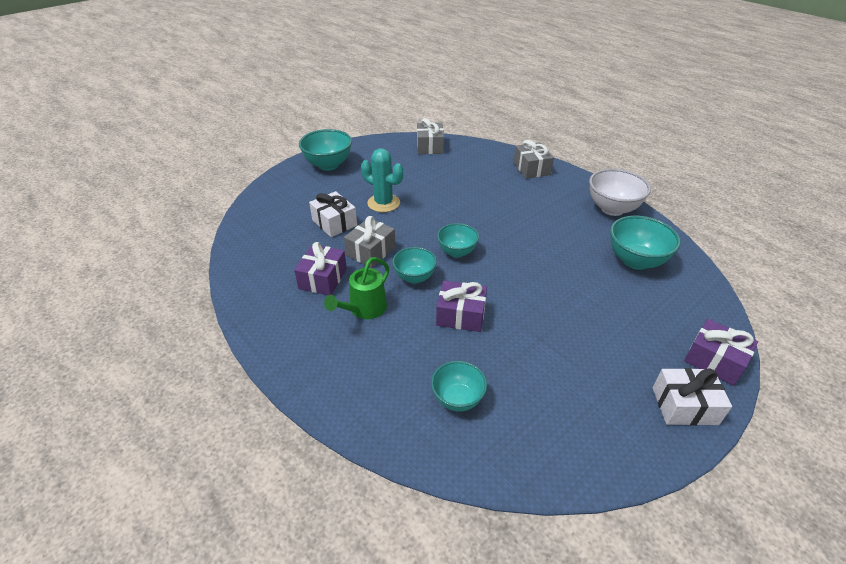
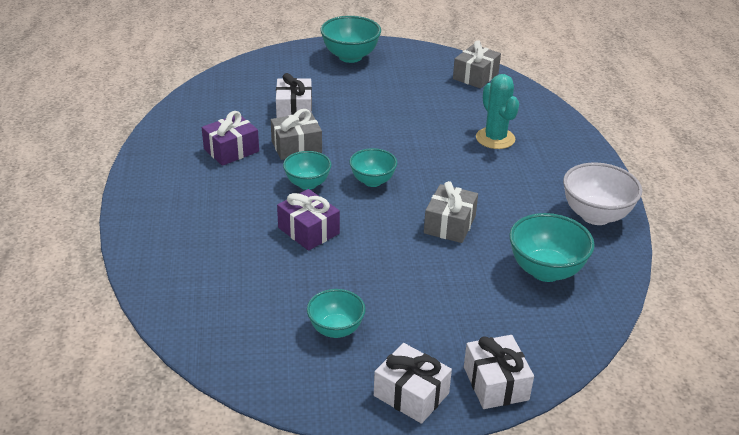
camera: 35 degrees right, 5 degrees down
(364, 310) = (235, 188): green watering can -> none
(383, 203) = (359, 111): turquoise cactus -> turquoise cactus (495, 138)
(457, 399) = (228, 285): turquoise bowl -> turquoise bowl (336, 329)
(531, 169) = (559, 140): grey gift -> grey gift (449, 224)
(714, 361) = (495, 383): purple gift -> white gift

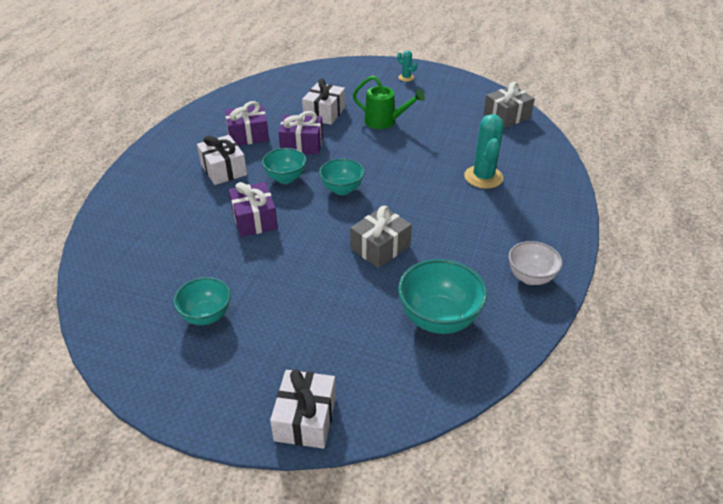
camera: 25 degrees right, 5 degrees up
(296, 147) = (302, 144): grey gift -> purple gift
(350, 57) = (406, 77): turquoise bowl -> turquoise cactus
(363, 106) = (385, 122): none -> green watering can
(411, 394) = (221, 401): white gift -> white gift (223, 169)
(595, 215) = (530, 277): white bowl -> white bowl, size x0.65

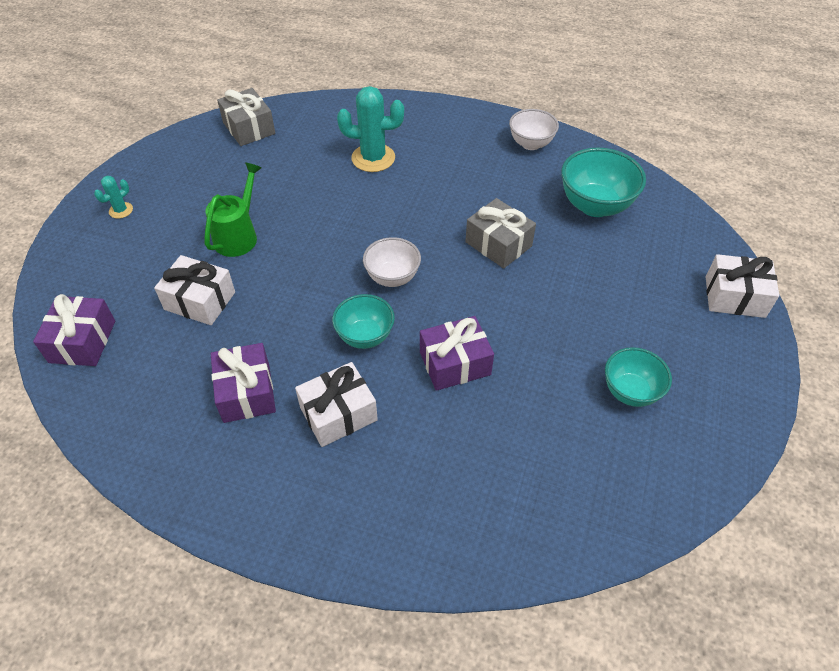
camera: 90 degrees left, 10 degrees up
(302, 144) = (282, 323): purple gift -> purple gift (82, 341)
(342, 189) = (392, 277): turquoise bowl -> white bowl

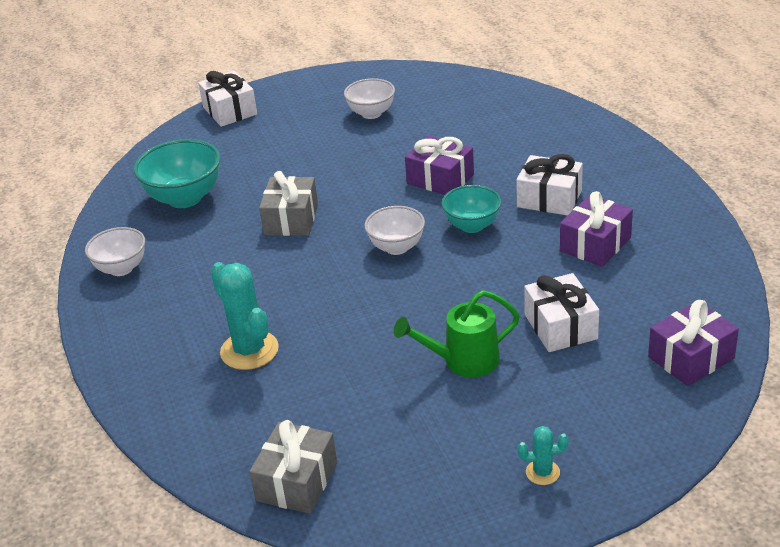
camera: 125 degrees left, 15 degrees down
(630, 392) = (371, 113): turquoise bowl -> white bowl

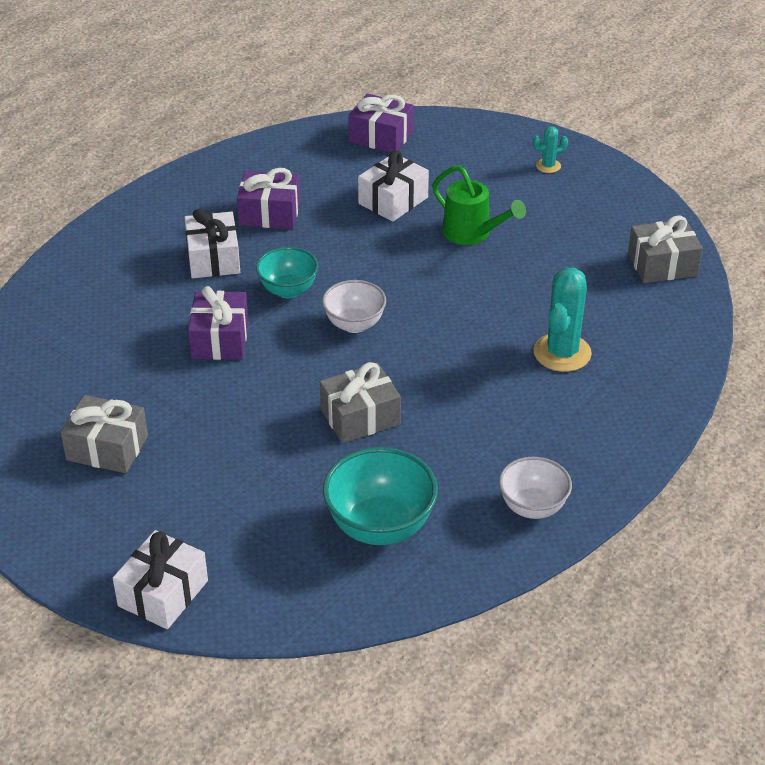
camera: 125 degrees left, 5 degrees up
(371, 113) = (107, 448): white bowl -> grey gift
(542, 472) = (548, 166): turquoise cactus -> turquoise cactus turned 75 degrees counterclockwise

